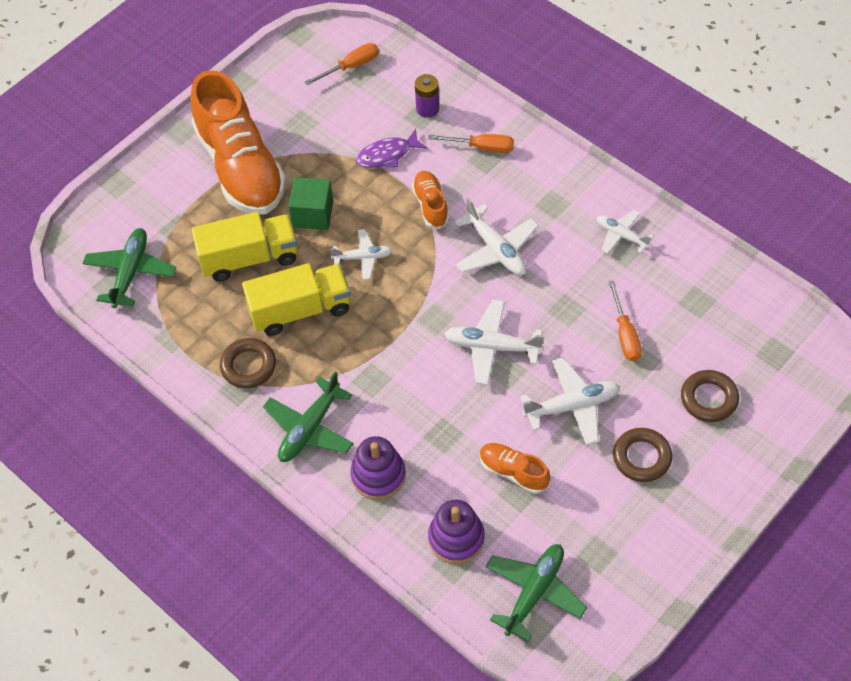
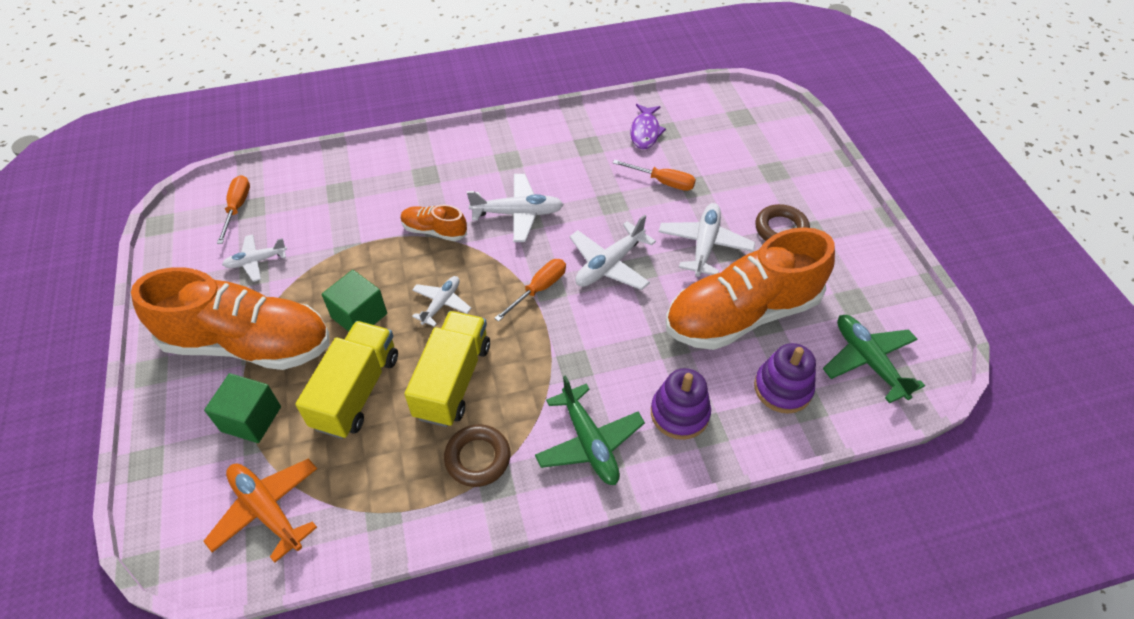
camera: 60 degrees left, 5 degrees down
(130, 272) = (267, 510): green plane -> orange plane
(186, 214) = (251, 419): none -> green cube
(387, 155) = (354, 232): purple fish -> purple fish (645, 132)
(427, 109) = (338, 183): purple battery -> none
(482, 147) = (412, 171): orange screwdriver -> orange screwdriver (539, 289)
(513, 472) = (742, 314): orange shoe -> orange shoe, size x2.26
(621, 235) = (573, 139): white plane -> white plane (256, 261)
(709, 399) = (755, 168): brown ring -> none

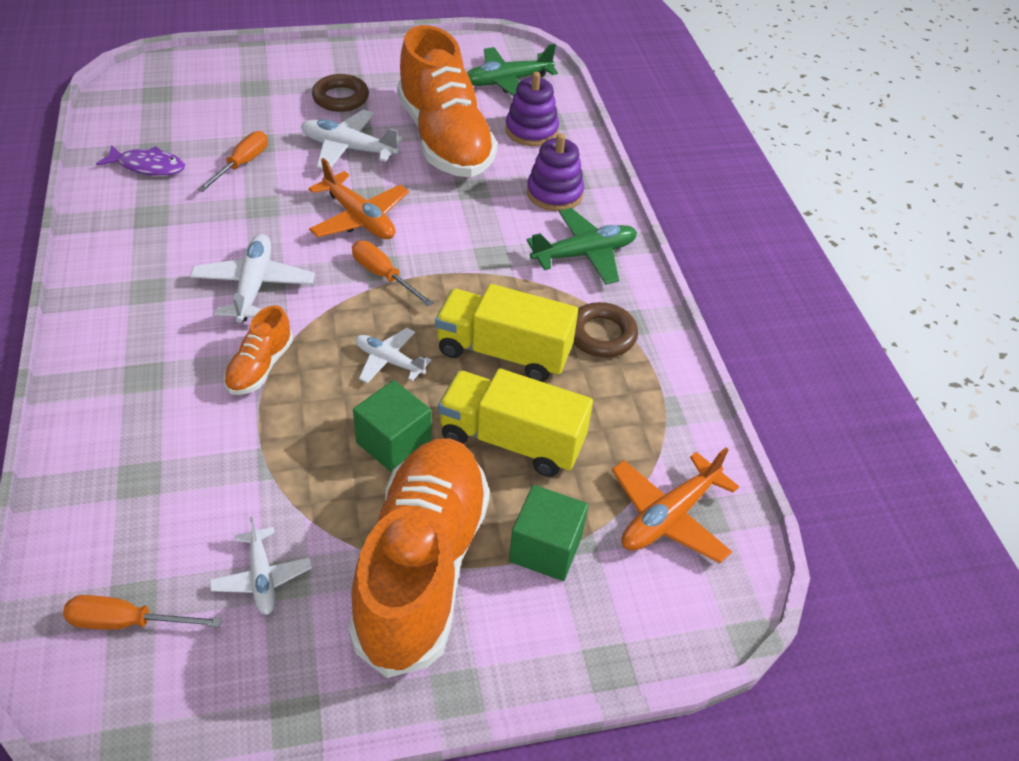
camera: 90 degrees left, 5 degrees down
(609, 265) = (359, 218): white plane -> orange plane

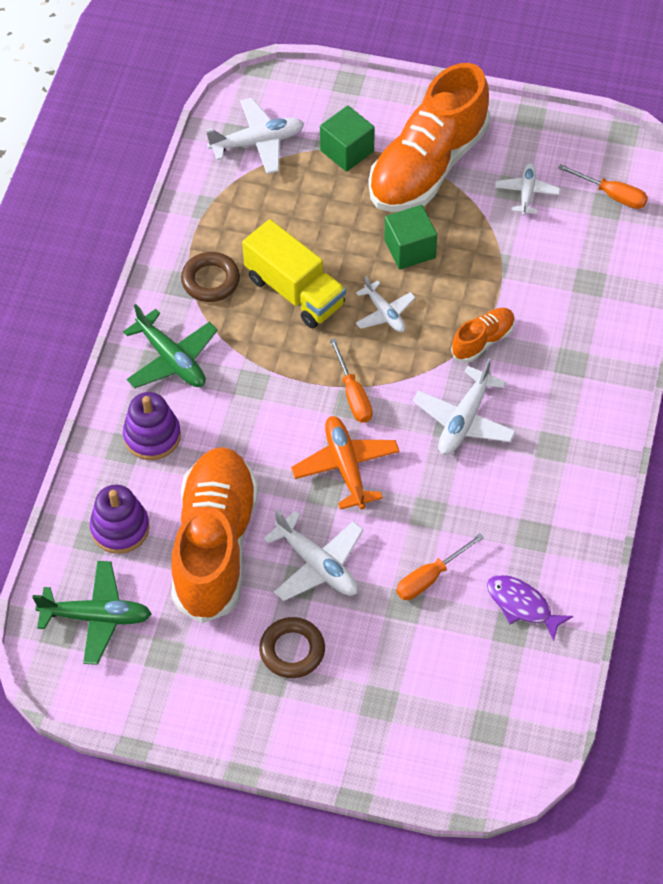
camera: 150 degrees left, 10 degrees up
(511, 440) = (328, 223): yellow truck -> none
(584, 254) = (172, 359): green plane -> green plane turned 135 degrees counterclockwise
(669, 516) = (257, 142): orange plane -> white plane

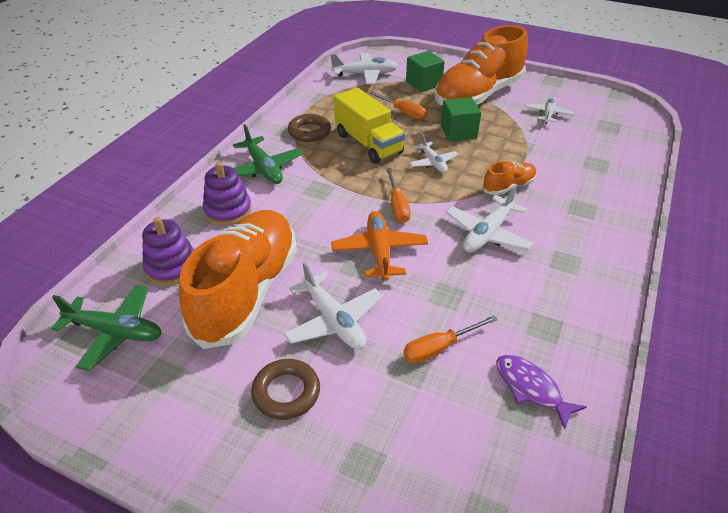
camera: 10 degrees right, 15 degrees down
(612, 195) = (612, 121): orange screwdriver -> orange screwdriver (403, 112)

